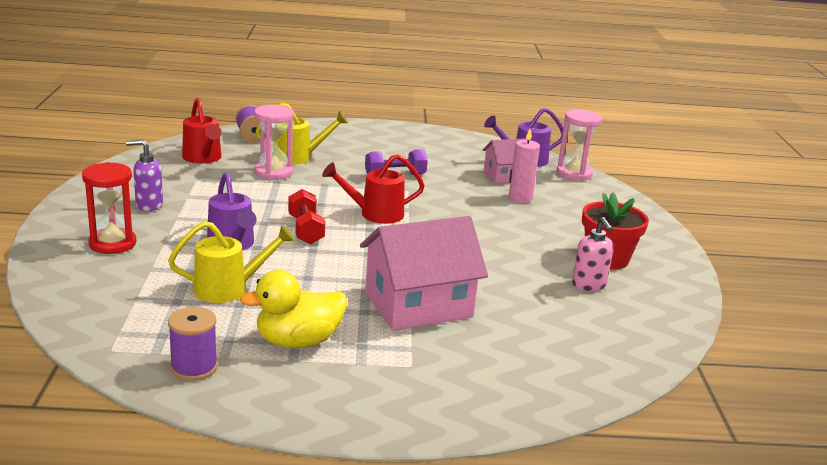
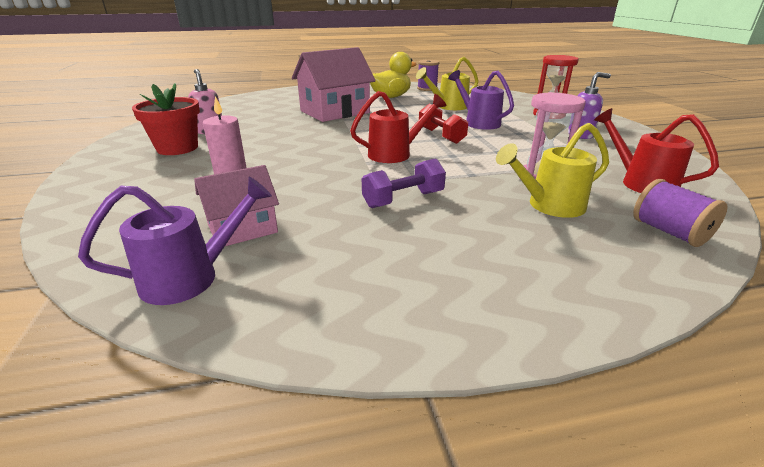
camera: 170 degrees right, 5 degrees up
(574, 173) = (110, 258): pink hourglass -> none

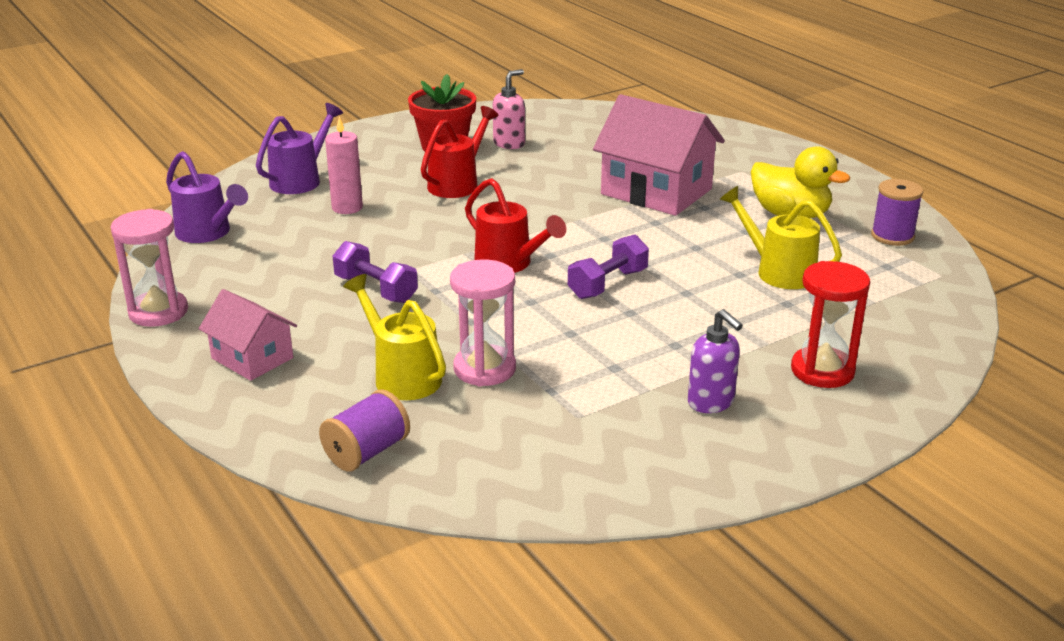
camera: 70 degrees right, 0 degrees up
(242, 228) = (284, 230): pink house -> pink house (252, 358)
(374, 335) = (158, 312): none -> pink hourglass
(441, 136) = (608, 284): red dumbbell -> purple dumbbell
(478, 122) = (704, 306): purple watering can -> purple watering can (301, 180)
(641, 183) = (514, 446): red watering can -> red watering can (458, 183)

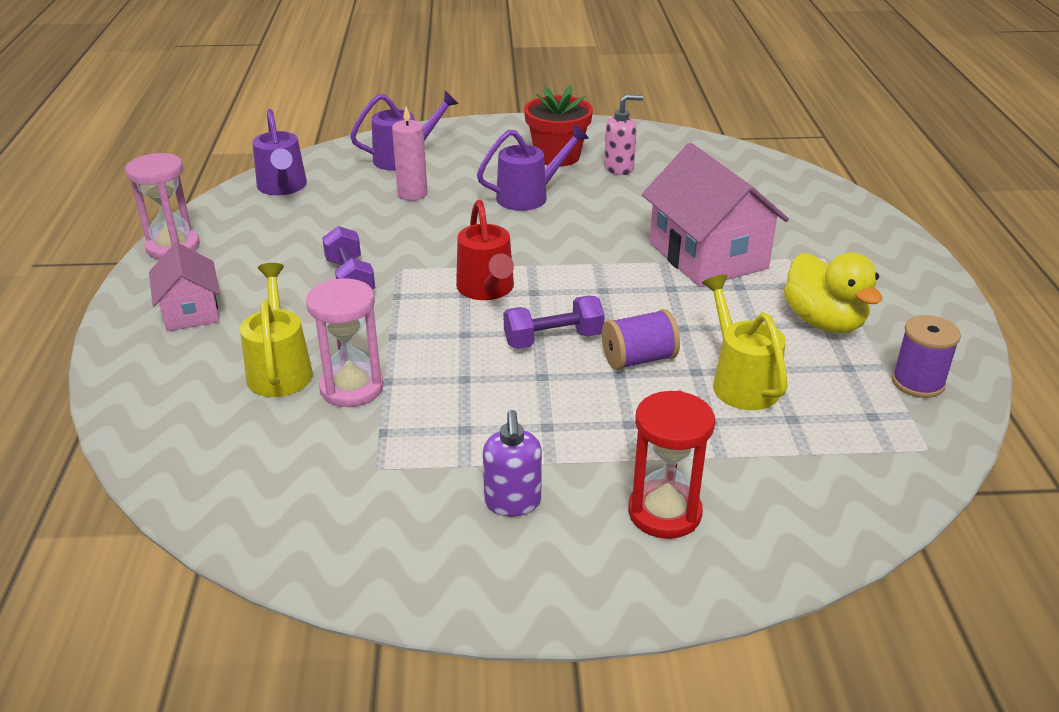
camera: 30 degrees right, 5 degrees up
(367, 452) = (174, 432): purple spool -> purple spool (639, 359)
(458, 183) = (529, 196): red watering can -> purple watering can

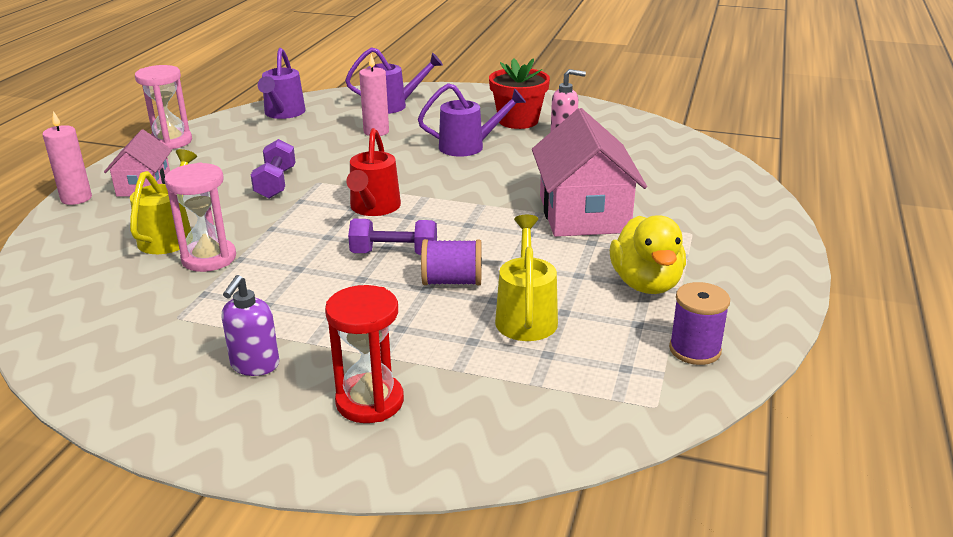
camera: 20 degrees right, 5 degrees down
(117, 344) = (76, 198): none -> pink candle

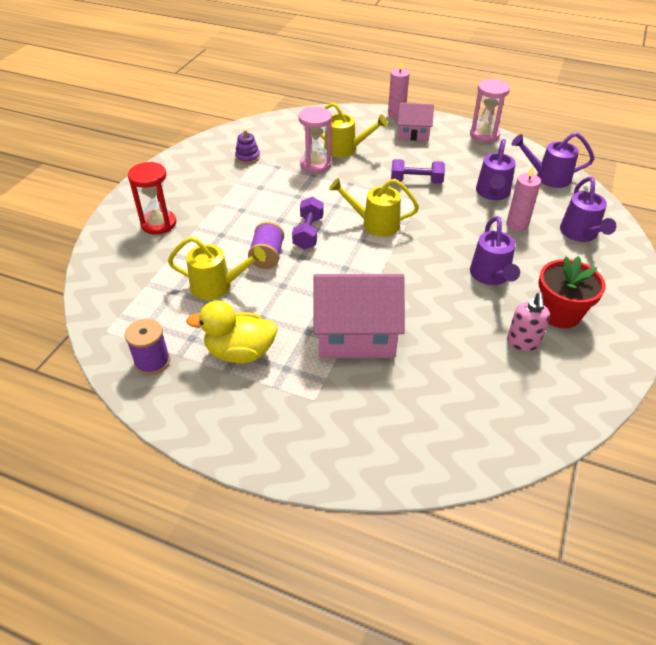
camera: 95 degrees right, 15 degrees up
(161, 327) = (247, 157): none -> purple stacking toy
(254, 365) = (203, 187): purple soap dispenser -> none
(312, 141) = (492, 193): none -> purple watering can
(373, 208) = (375, 224): red watering can -> yellow watering can

